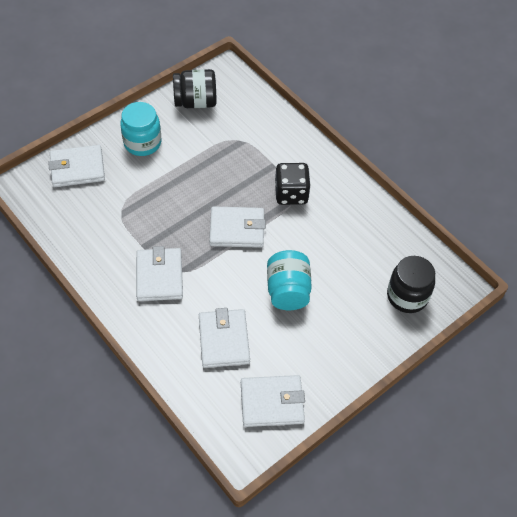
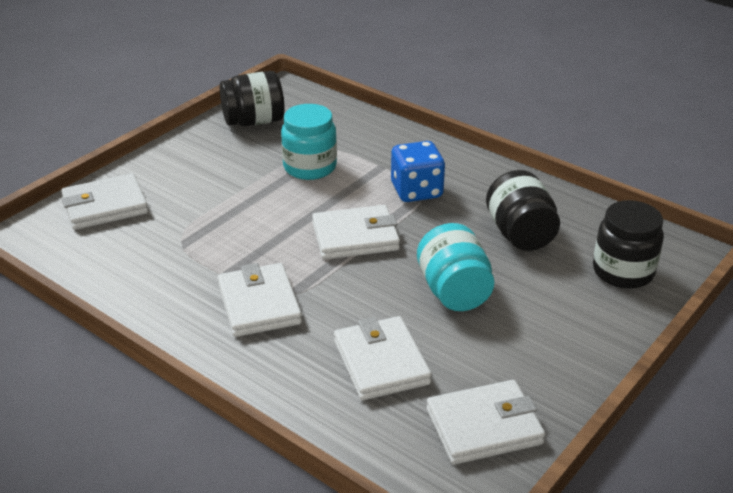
camera: 10 degrees left, 20 degrees down
(142, 143) = (192, 169): turquoise jar -> turquoise jar (310, 167)
(291, 194) = (416, 191): black dice -> blue dice
(349, 248) = (520, 234): none -> black jar

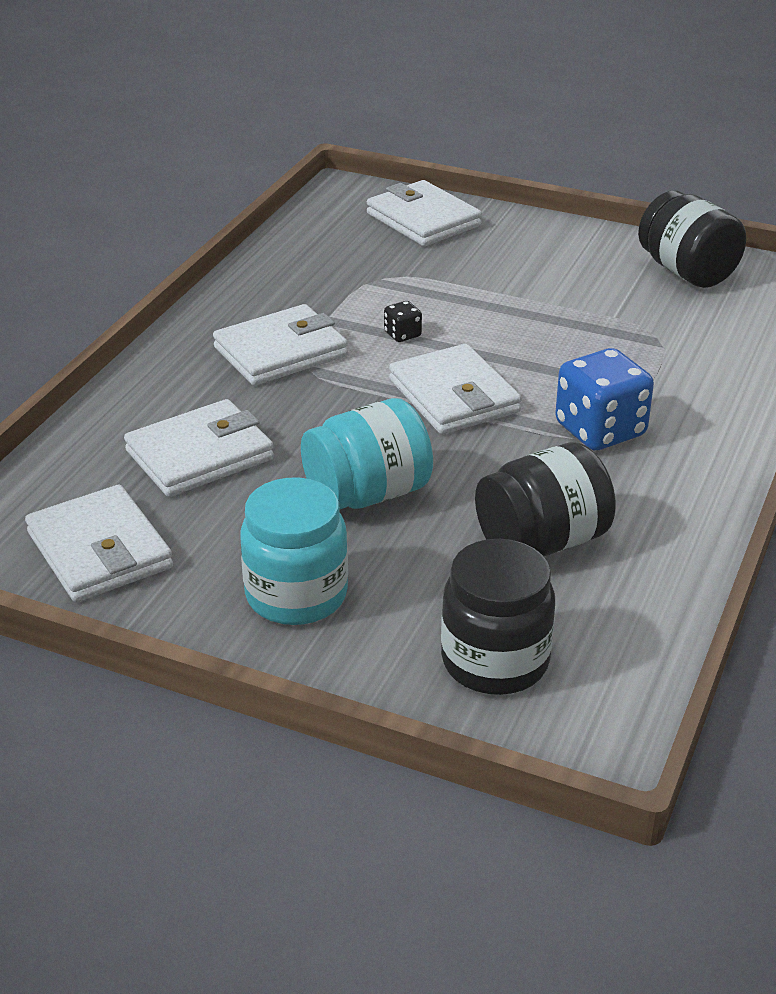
camera: 75 degrees right, 0 degrees up
(266, 244) = (402, 334): none -> black dice
(310, 167) = (601, 334): turquoise jar -> turquoise jar (296, 595)

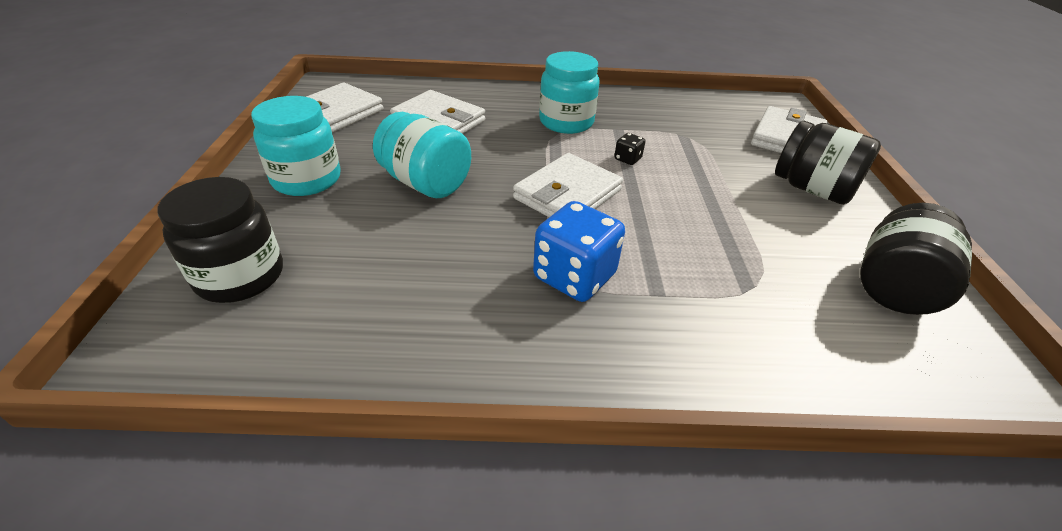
camera: 65 degrees right, 5 degrees up
(281, 352) = (566, 122): white wallet -> turquoise jar
(542, 541) = (398, 272): black jar -> black jar (812, 189)

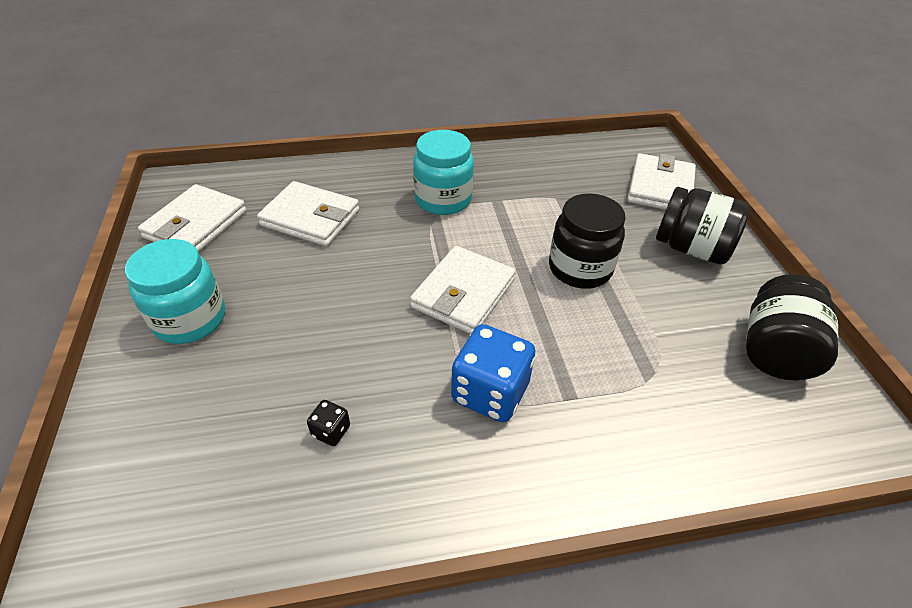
camera: 10 degrees left, 5 degrees up
(240, 276) = (157, 455): black jar -> black jar (580, 268)
(426, 183) = (317, 303): turquoise jar -> none
(627, 159) = (513, 238): black dice -> black dice (331, 431)

